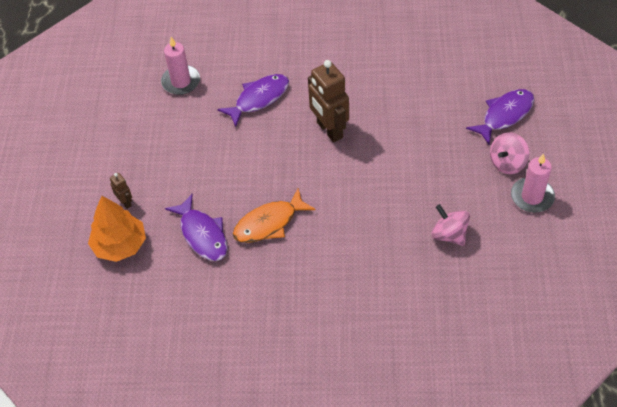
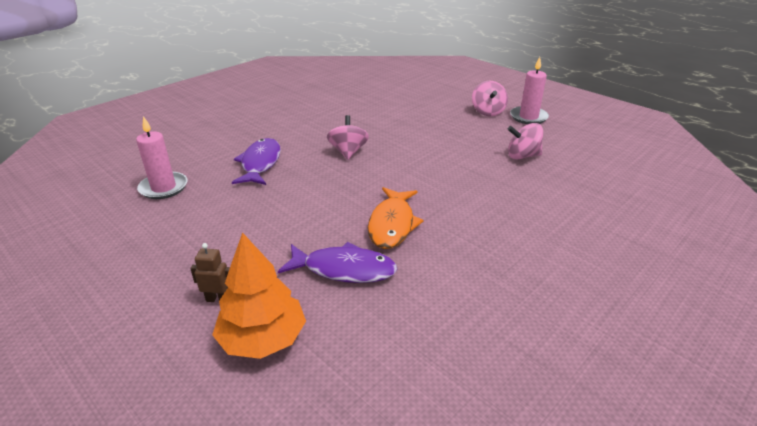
camera: 50 degrees left, 20 degrees down
(329, 130) = (348, 152): brown robot -> pink spinning top
(505, 115) = (447, 96): purple fish -> none

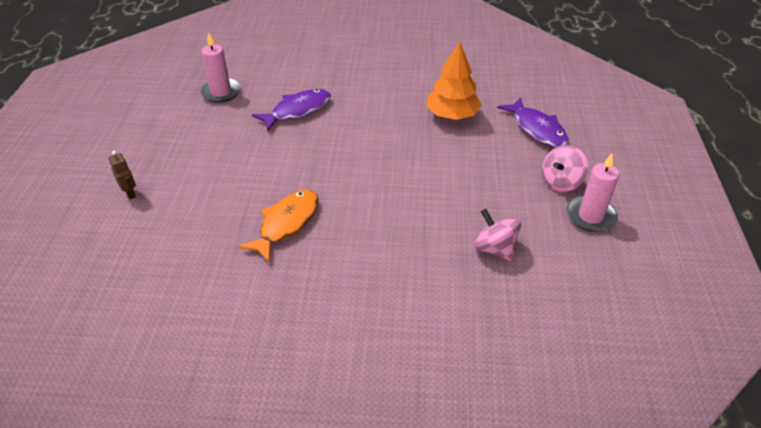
camera: 50 degrees right, 10 degrees up
(262, 339) = (110, 235): orange tree -> orange tree (452, 115)
(344, 269) = (207, 230): purple fish -> purple fish (537, 129)
(348, 152) = (367, 141): pink spinning top -> none
(392, 224) = (286, 224): orange fish -> orange fish turned 150 degrees clockwise

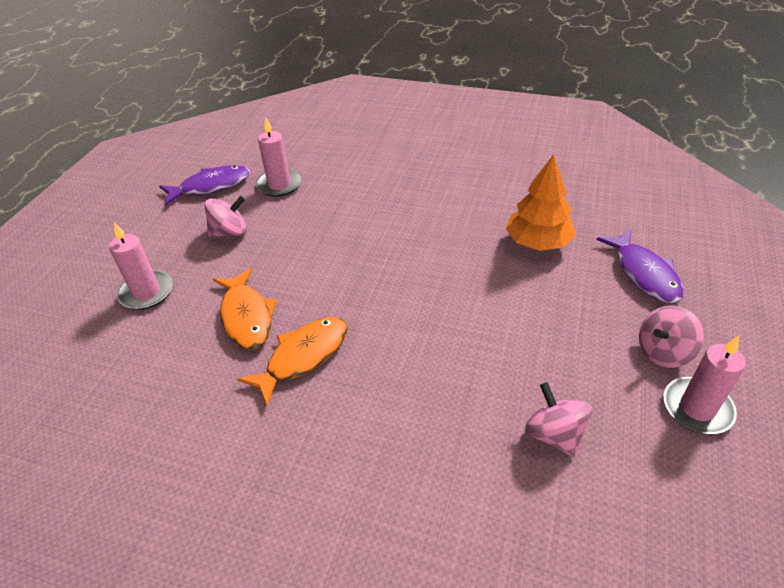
camera: 15 degrees right, 0 degrees up
(130, 193) = (146, 292): brown robot -> pink candle
(189, 136) = (230, 232): none -> pink spinning top
(227, 200) = (246, 316): none -> orange fish
(298, 110) = (356, 216): purple fish -> purple fish (211, 186)

